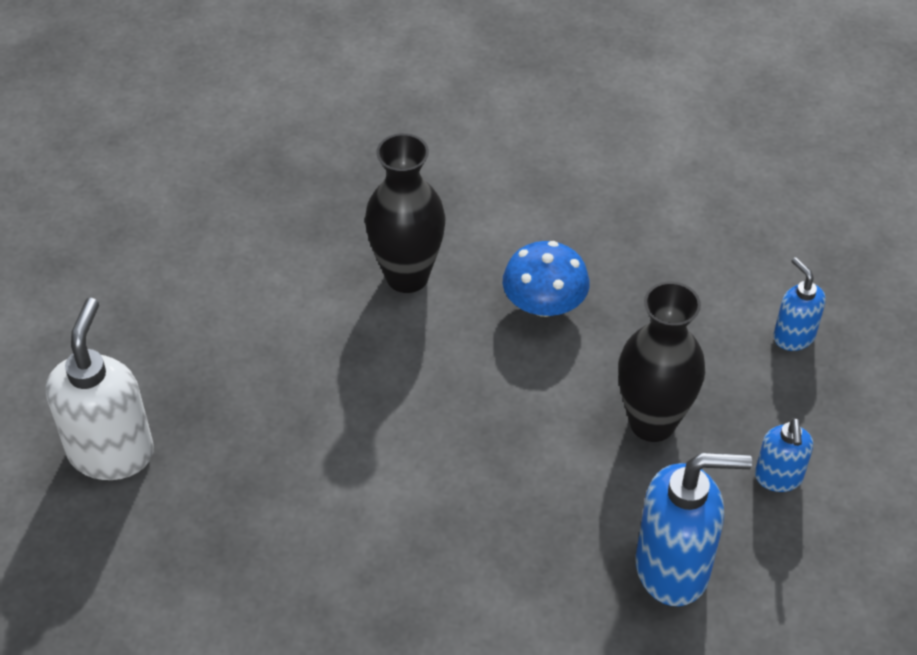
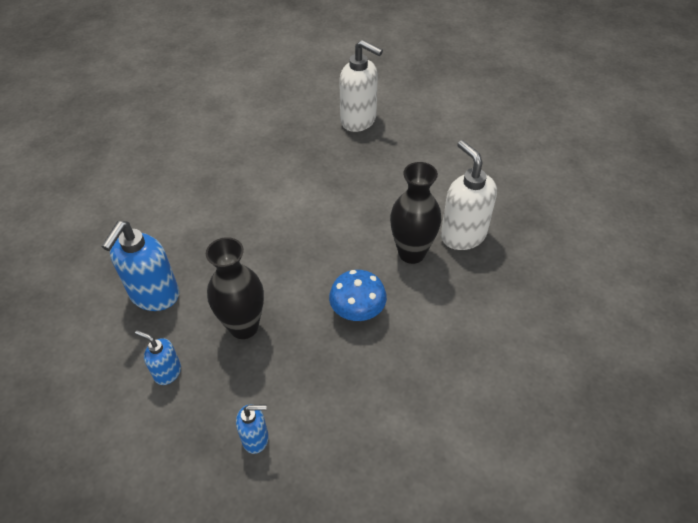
camera: 115 degrees right, 0 degrees up
(340, 229) = (462, 235): none -> white soap dispenser

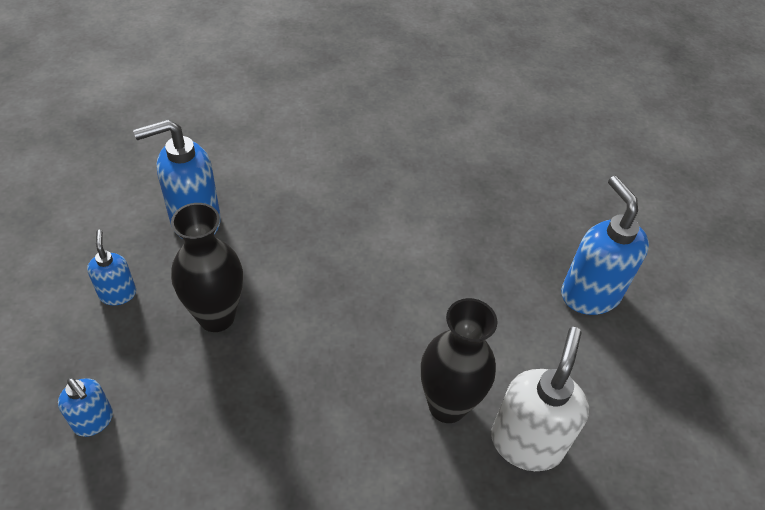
camera: 45 degrees right, 0 degrees up
(357, 310) = (321, 404): blue mushroom -> none
(359, 120) = (582, 225): white soap dispenser -> none
(403, 149) = (589, 294): none -> blue soap dispenser

